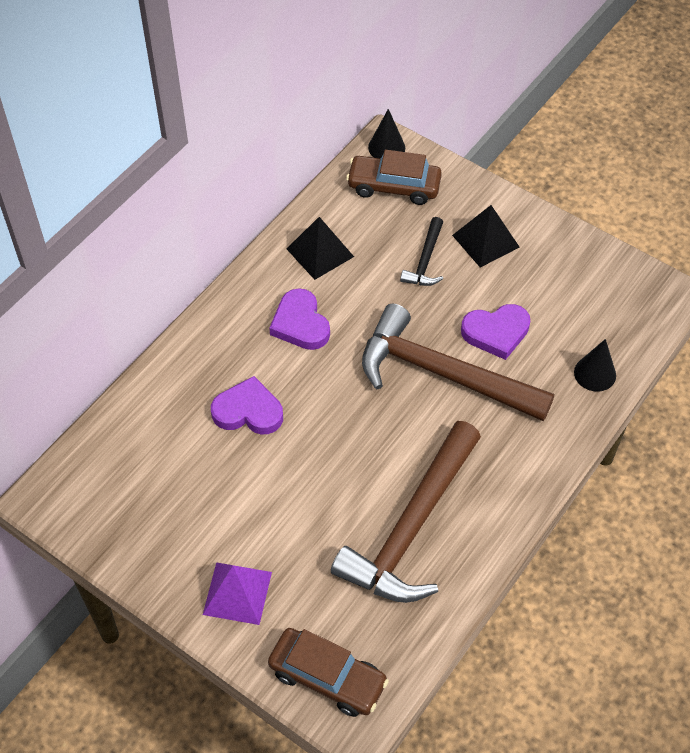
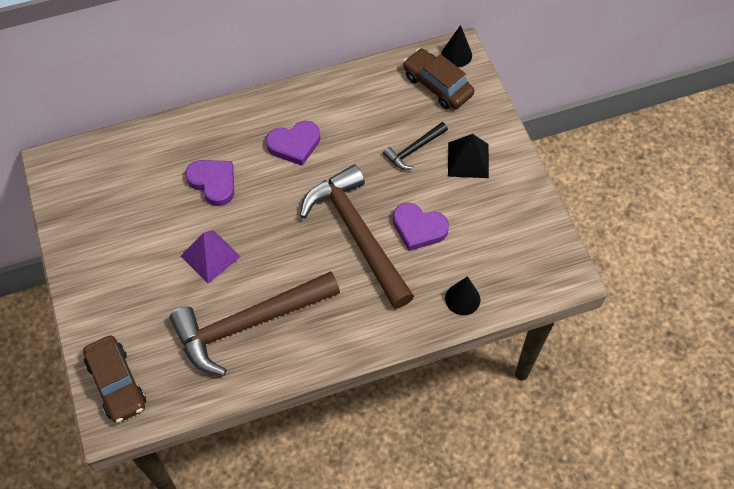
camera: 35 degrees right, 5 degrees up
(237, 593) = (110, 294): purple pyramid -> purple pyramid (210, 256)
(300, 324) = (294, 144): purple heart -> purple heart turned 120 degrees counterclockwise
(320, 252) = (348, 103): black pyramid -> none

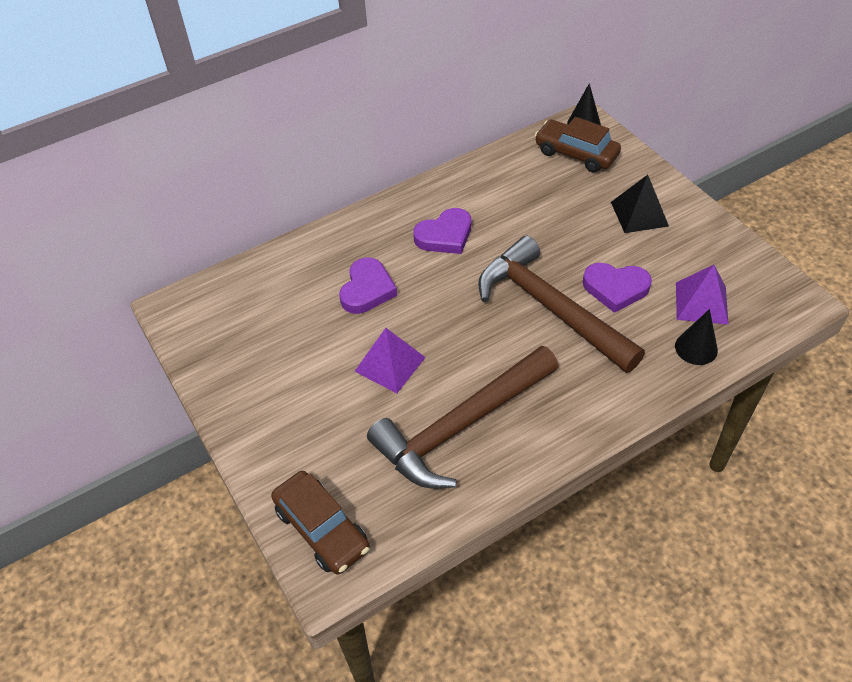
camera: 10 degrees left, 10 degrees down
(213, 183) = (367, 289): purple heart -> purple heart turned 75 degrees clockwise
(414, 150) = (577, 215): black hammer -> none
(484, 258) = (701, 303): none -> purple pyramid

